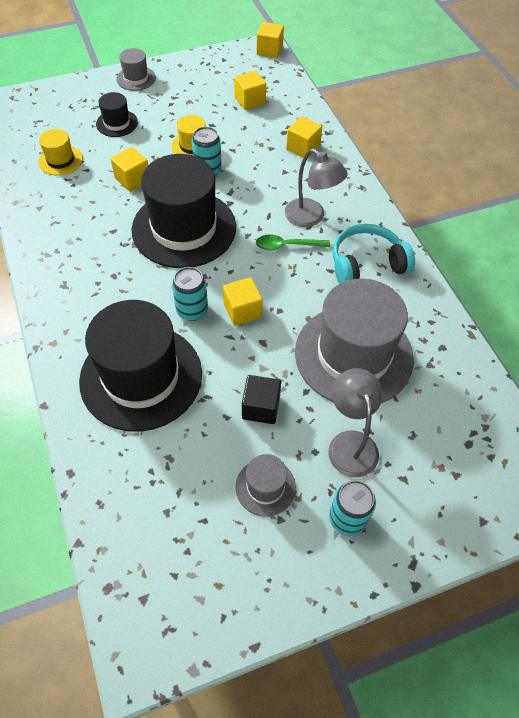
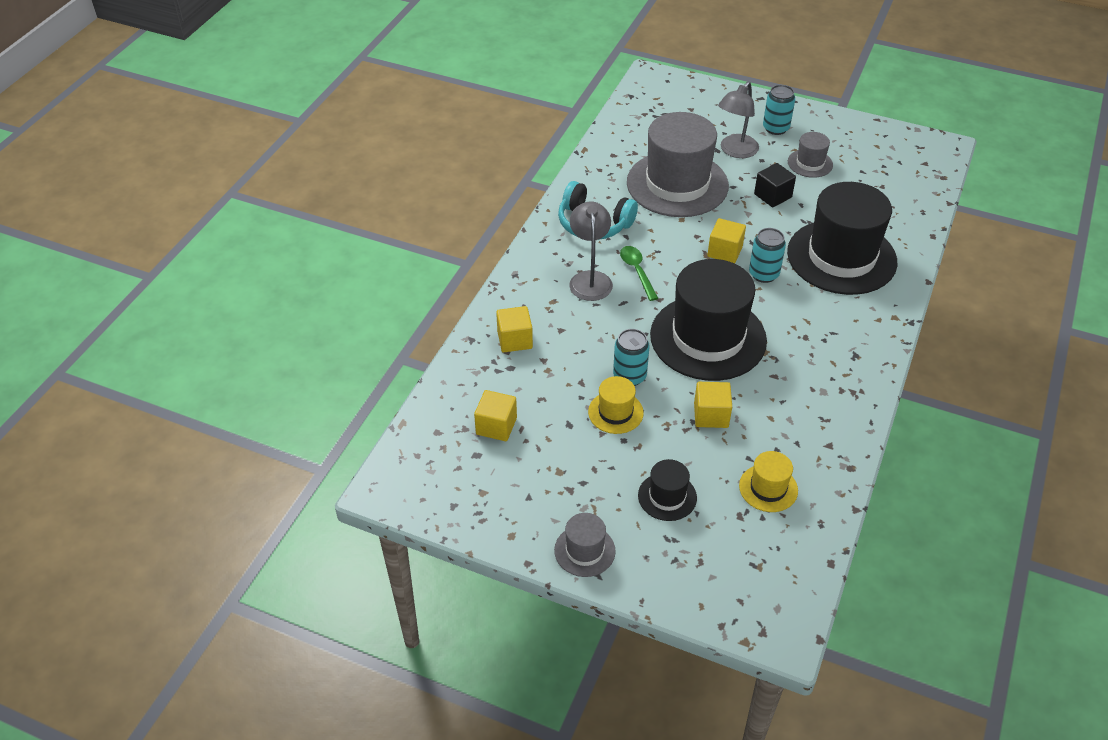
camera: 135 degrees left, 10 degrees down
(269, 50) = (387, 480): yellow cube -> none
(287, 246) = (637, 271): green spoon -> green spoon turned 150 degrees counterclockwise

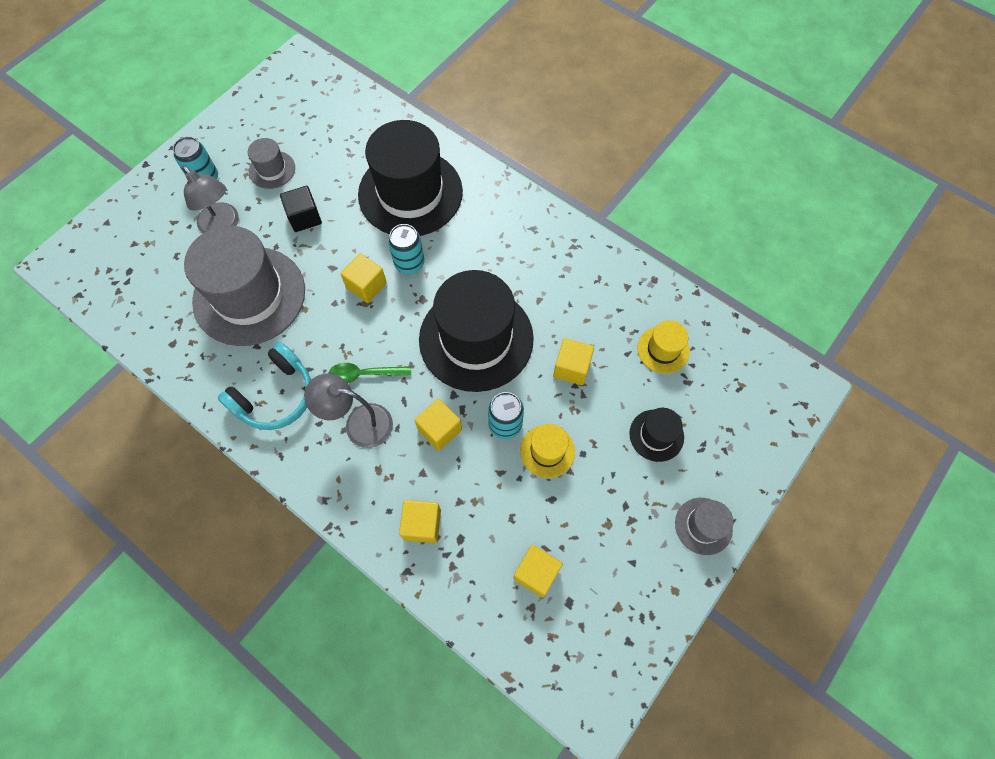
camera: 75 degrees left, 20 degrees up
(605, 332) = (440, 430): none -> yellow cube

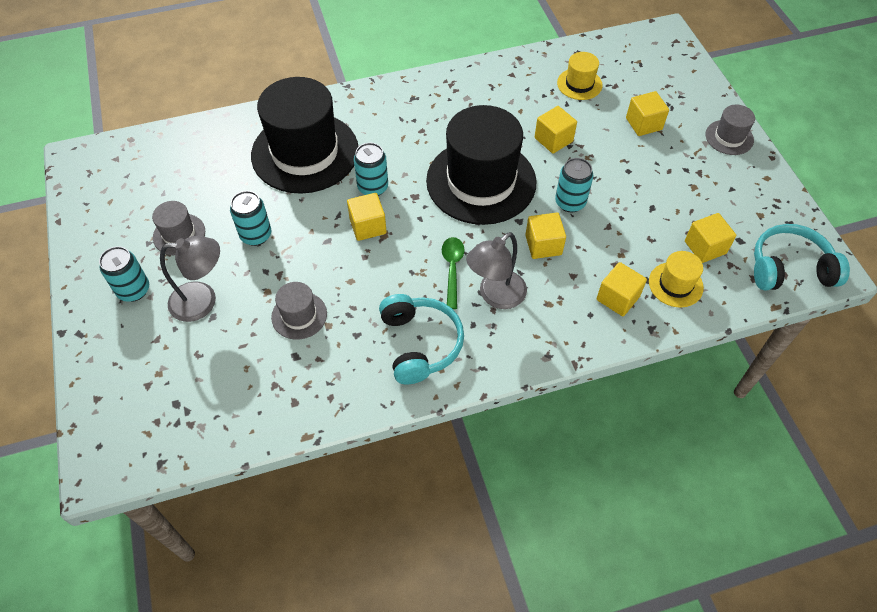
camera: 55 degrees left, 10 degrees down
(249, 296) = (299, 315): grey hat -> grey hat, size x0.45
(304, 217) = (256, 235): black cube -> turquoise can
(364, 374) = (452, 269): green spoon -> green spoon turned 150 degrees clockwise
(547, 451) = (611, 189): yellow hat -> yellow hat (675, 284)
(566, 669) = (789, 268): none -> turquoise headphones
(656, 435) = (643, 124): black hat -> yellow cube

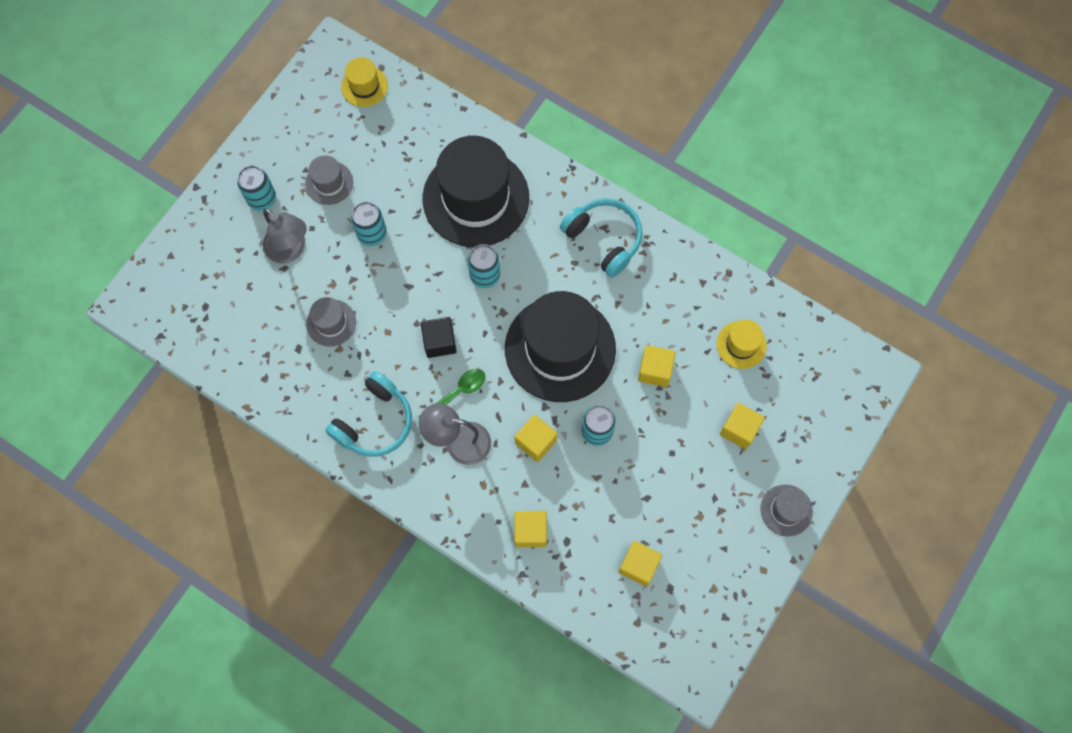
camera: 50 degrees right, 15 degrees up
(368, 226) = (445, 303): yellow cube -> none
(396, 252) = (439, 342): none -> black cube
(675, 284) = (580, 566): yellow hat -> yellow hat (364, 86)
(789, 268) = (672, 644): turquoise headphones -> turquoise headphones (604, 239)

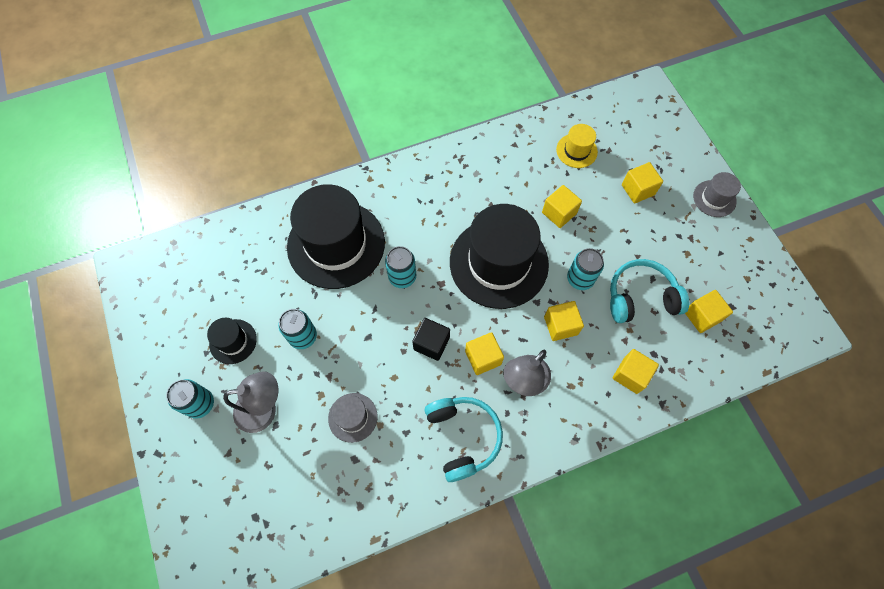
camera: 55 degrees left, 5 degrees down
(329, 183) = (233, 341): grey hat -> black hat
(364, 86) = (177, 263): yellow hat -> none
(457, 393) = (483, 358): green spoon -> yellow cube
(604, 239) = (436, 182): turquoise headphones -> turquoise headphones (640, 297)

